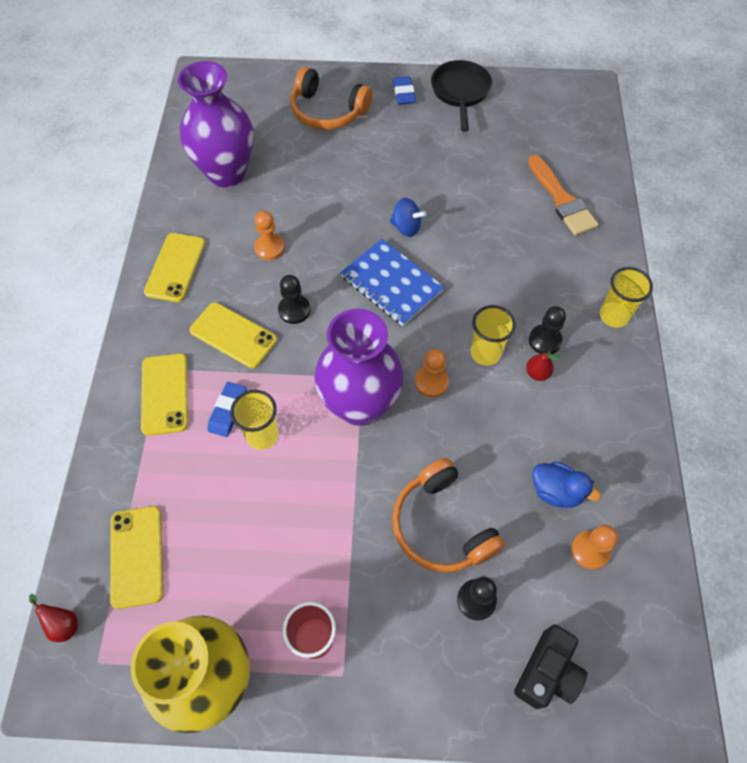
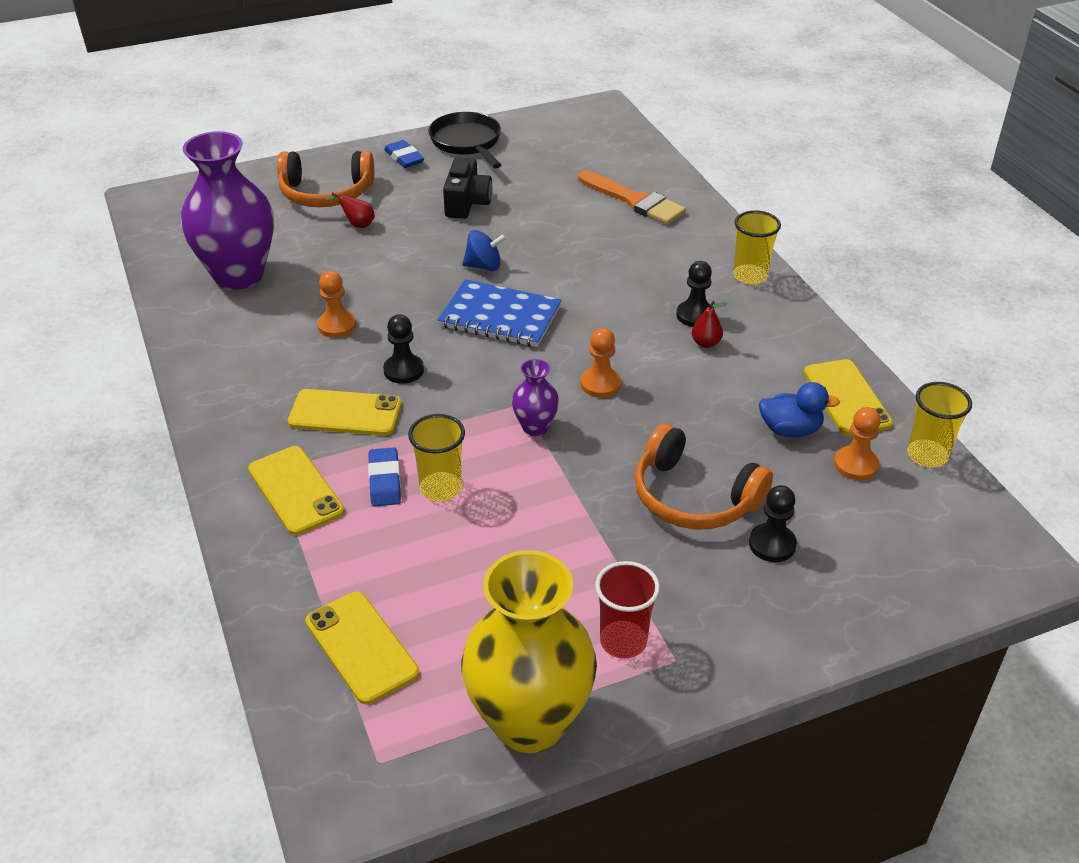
camera: 25 degrees left, 20 degrees down
(63, 624) = (309, 744): red pear -> red pear (357, 224)
(175, 267) = (231, 375): yellow phone -> yellow phone (846, 398)
(360, 405) = (535, 427): purple vase -> purple vase, size x0.46
(485, 353) = (641, 343): yellow cup -> yellow cup (927, 455)
(547, 672) = (883, 575): black camera -> black camera (467, 203)

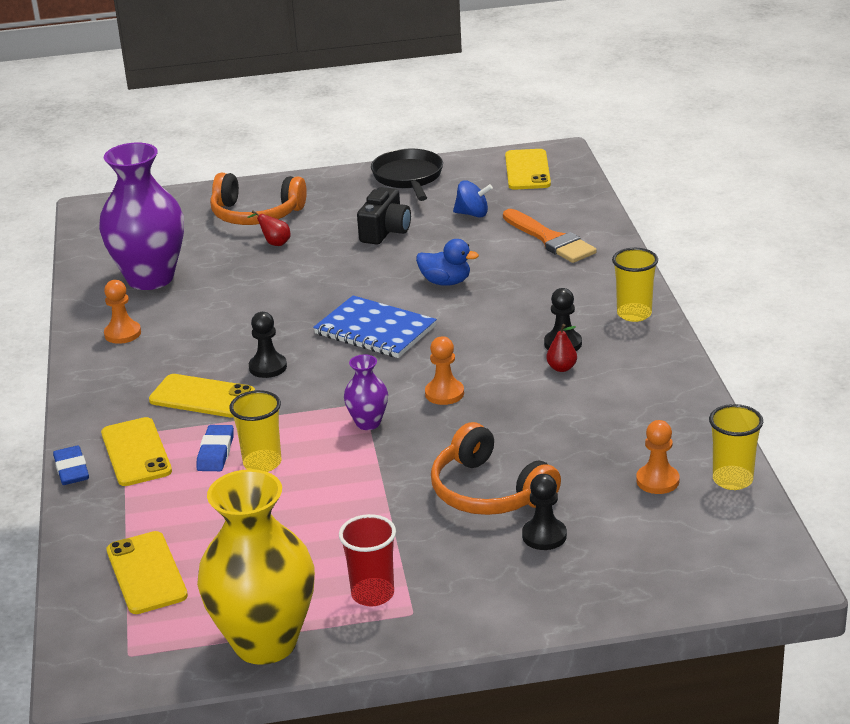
camera: 15 degrees right, 10 degrees down
(337, 325) = (222, 326): orange pawn -> orange pawn (122, 333)
(404, 158) = (342, 188): blue eraser -> blue eraser (71, 470)
(484, 266) = (378, 287): blue spinning top -> blue spinning top (472, 214)
(790, 430) = (608, 447): blue duck -> blue duck (446, 282)
(846, 398) = (677, 425): yellow phone -> yellow phone (527, 170)

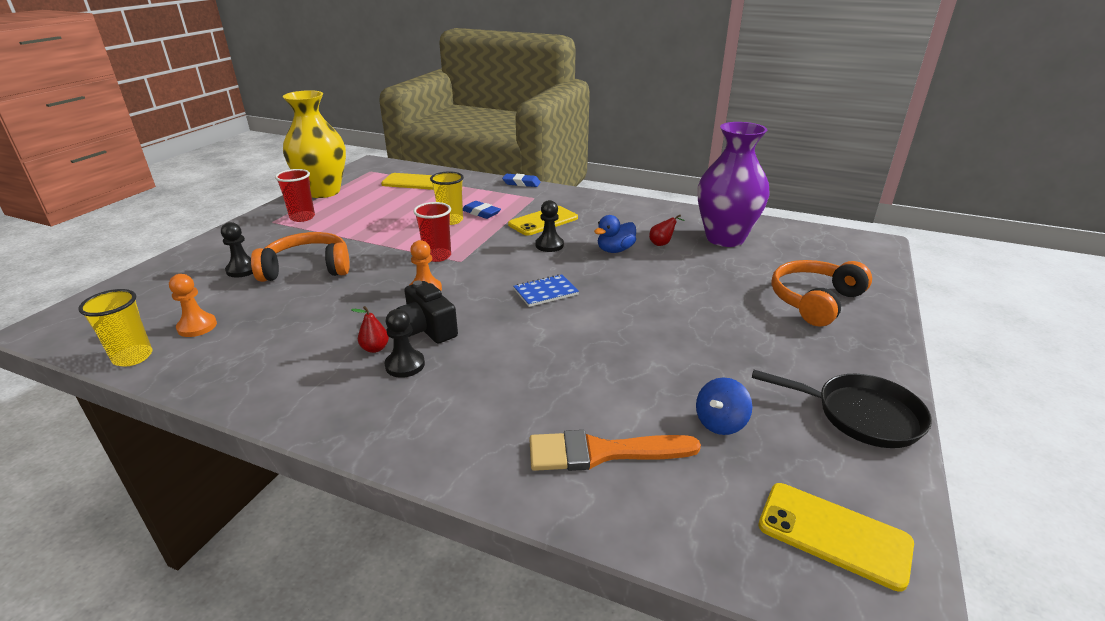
camera: 120 degrees right, 0 degrees up
(122, 333) = (651, 217): orange pawn -> none
(136, 452) = (513, 197): yellow phone -> none
(274, 243) = (744, 294): red pear -> red pear (662, 243)
(368, 423) = (437, 256): purple vase -> red cup
(375, 330) = (545, 292): blue notebook -> blue notebook, size x0.61
(385, 231) = (722, 352): black camera -> black camera (427, 329)
(446, 282) = (583, 348): blue duck -> blue duck (615, 250)
(634, 314) = (386, 431): yellow cup -> none

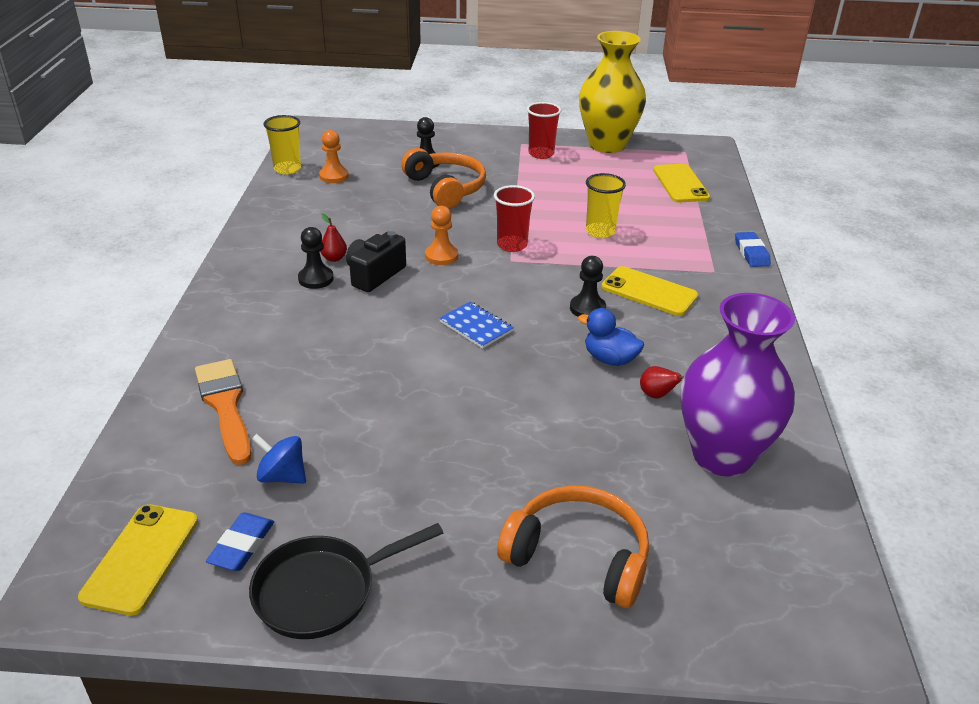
camera: 70 degrees right, 5 degrees up
(481, 213) = (636, 245): blue eraser -> blue eraser (242, 545)
(861, 415) = (322, 590): black pan -> black pan turned 60 degrees clockwise

